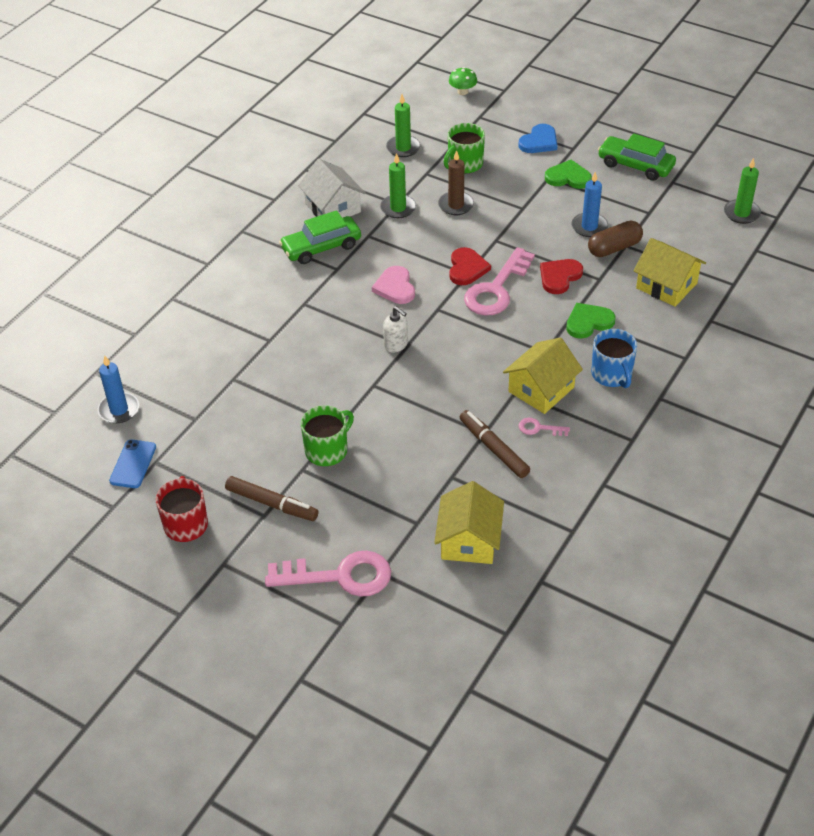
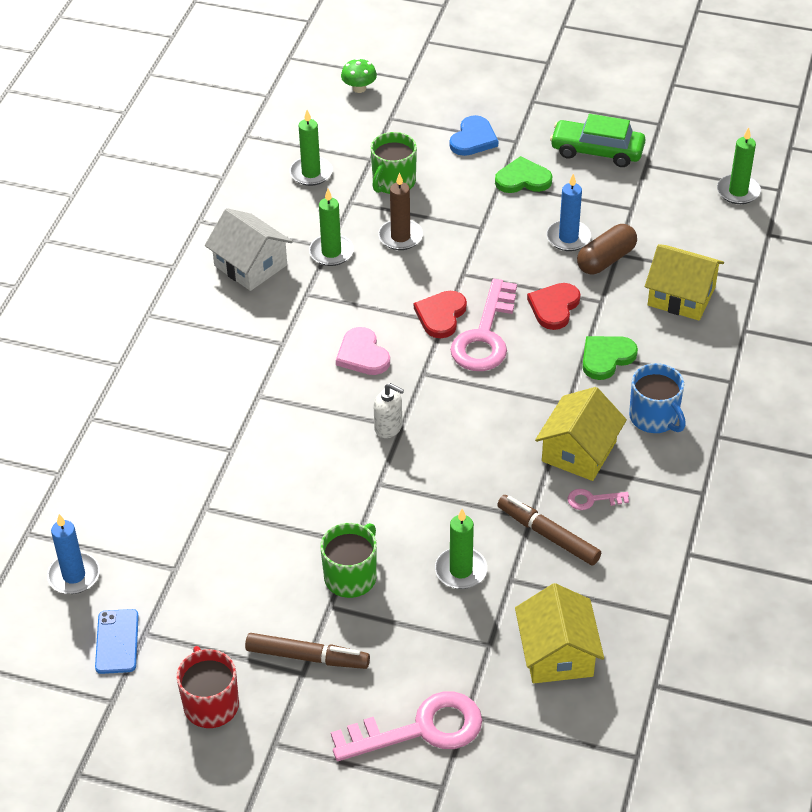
camera: 15 degrees left, 0 degrees up
(321, 247) = (254, 319): green car -> none
(414, 462) = (461, 570): none -> green candle
(467, 268) = (441, 315): red heart -> red heart turned 150 degrees counterclockwise

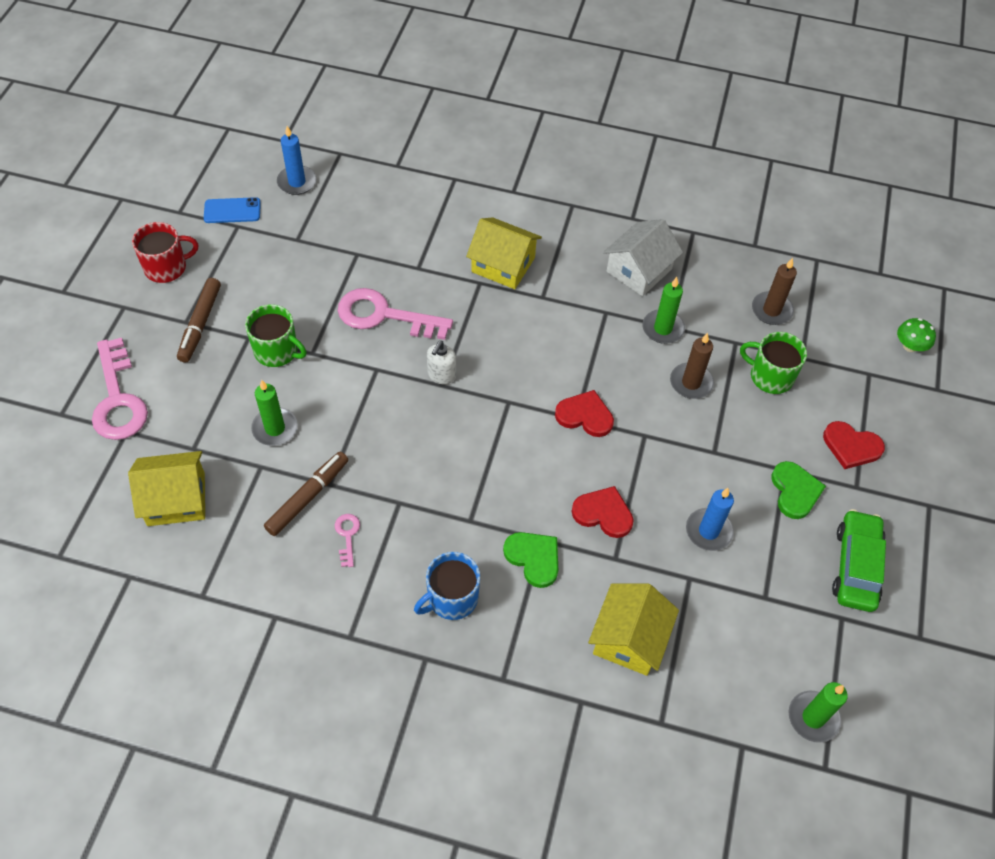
camera: 85 degrees right, 10 degrees up
(311, 173) = (771, 310): green candle -> brown candle
(362, 354) = (530, 355): pink heart -> none
(473, 139) = (851, 446): blue heart -> red heart
(485, 335) = (560, 452): pink key -> pink key (384, 316)
(579, 451) = (408, 527): yellow house -> yellow house (503, 265)
(606, 260) = (679, 566): brown capsule -> none

